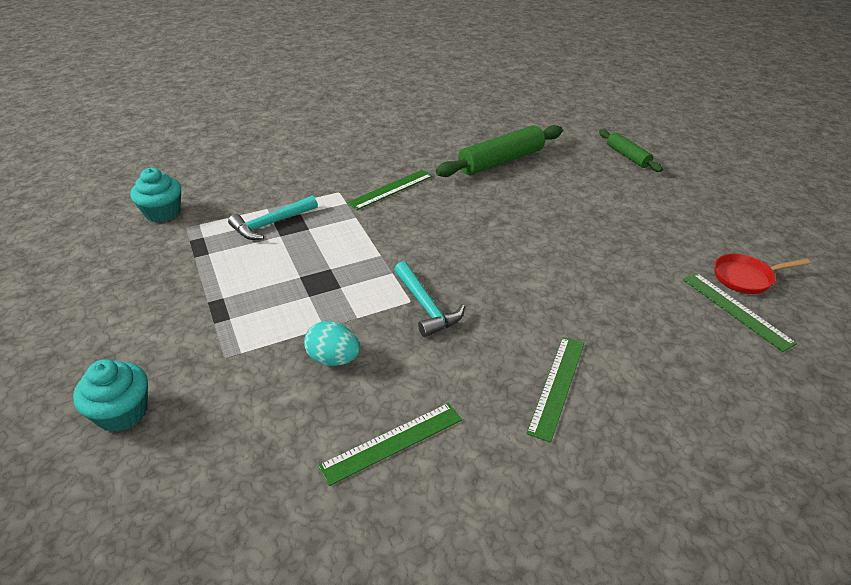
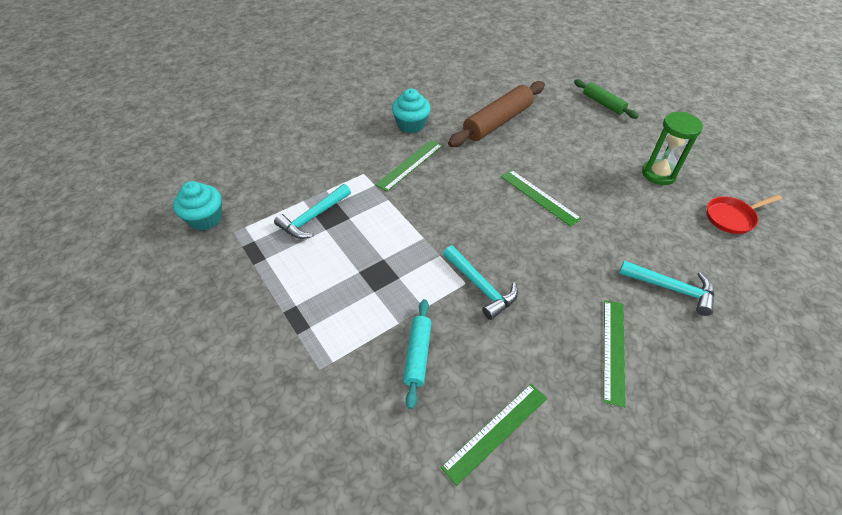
camera: 10 degrees left, 10 degrees up
(122, 412) = (245, 445): turquoise cupcake -> turquoise cupcake (411, 125)
(333, 359) = (418, 355): turquoise egg -> turquoise rolling pin
(501, 161) = (497, 122): green rolling pin -> brown rolling pin
(648, 336) = (672, 288): none -> turquoise hammer
(670, 227) = (658, 174): none -> green hourglass
(736, 310) = (733, 251): green ruler -> green ruler (539, 197)

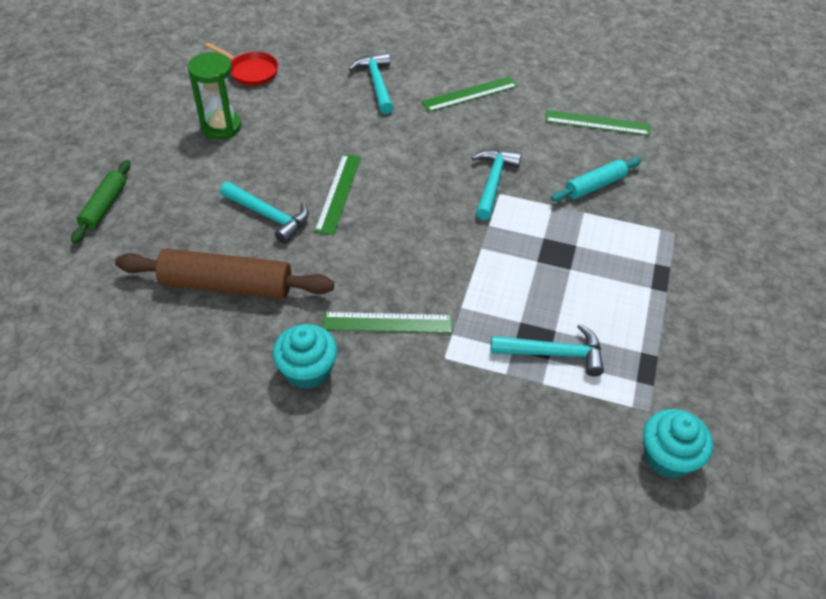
camera: 130 degrees left, 0 degrees up
(542, 158) = (269, 216): none -> turquoise hammer

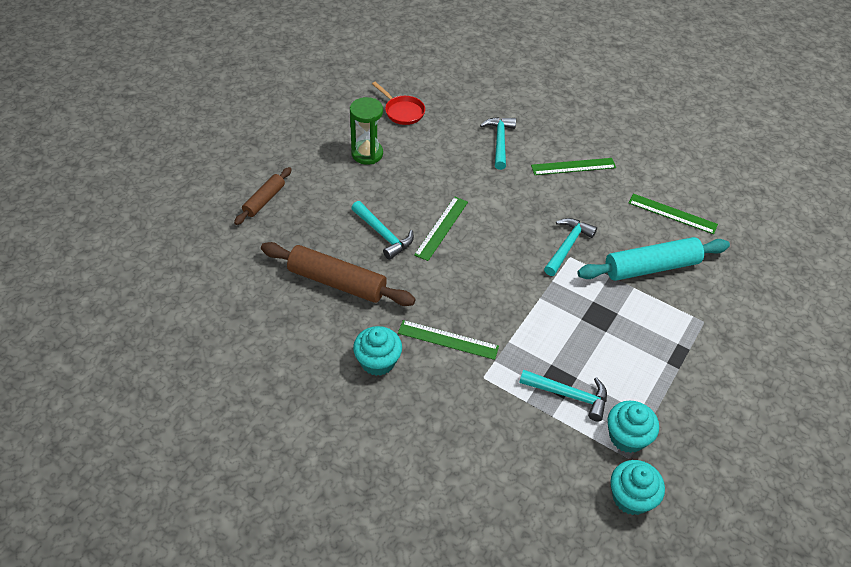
camera: 15 degrees right, 0 degrees up
(104, 207) = (264, 200): green rolling pin -> brown rolling pin
(595, 185) = (651, 267): turquoise rolling pin -> turquoise rolling pin, size x1.73
(637, 385) = (627, 437): none -> turquoise cupcake

